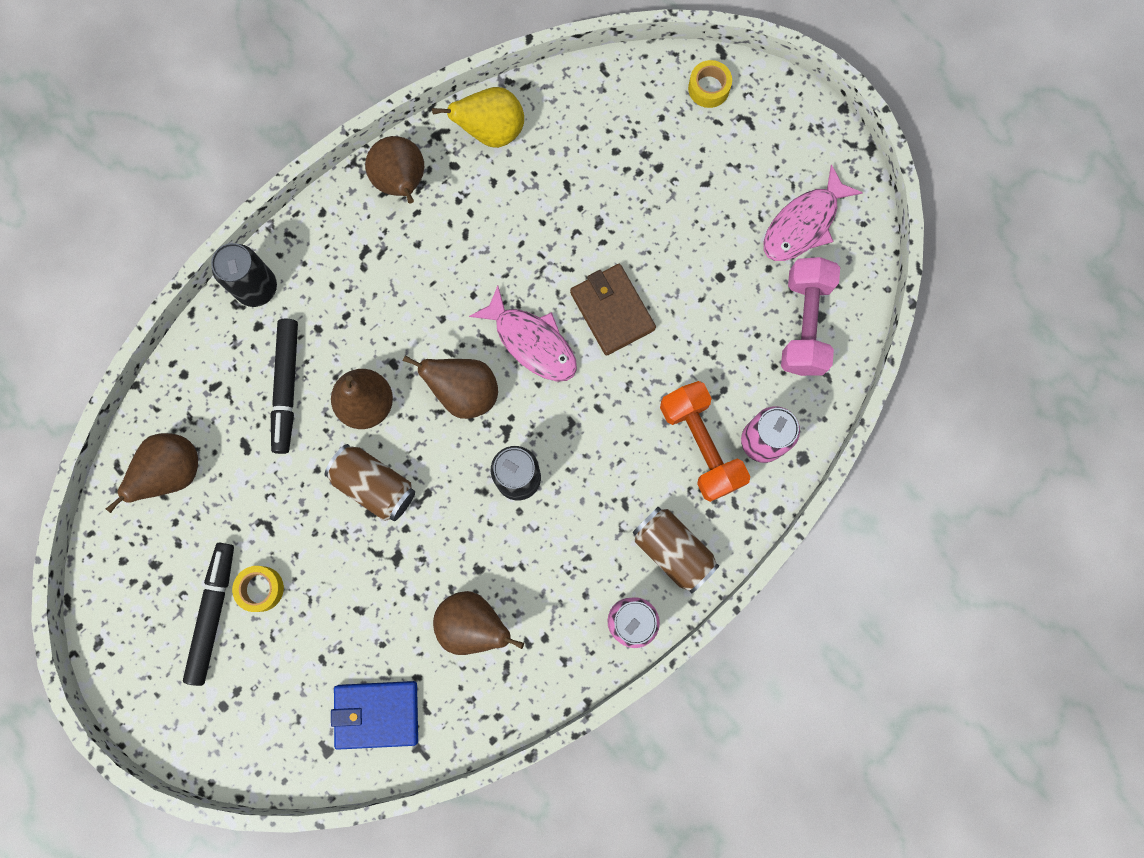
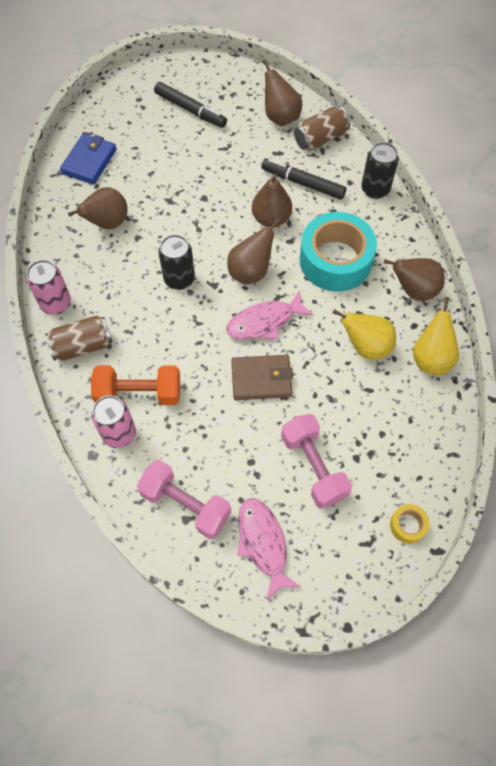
camera: 115 degrees right, 15 degrees down
(261, 589) = (191, 134): yellow tape -> none
(374, 485) = (218, 205): brown can -> brown can (320, 138)
(399, 293) = (335, 260): none -> turquoise tape
(510, 209) = (366, 346): none -> yellow pear
(691, 208) = (313, 466): none -> pink dumbbell

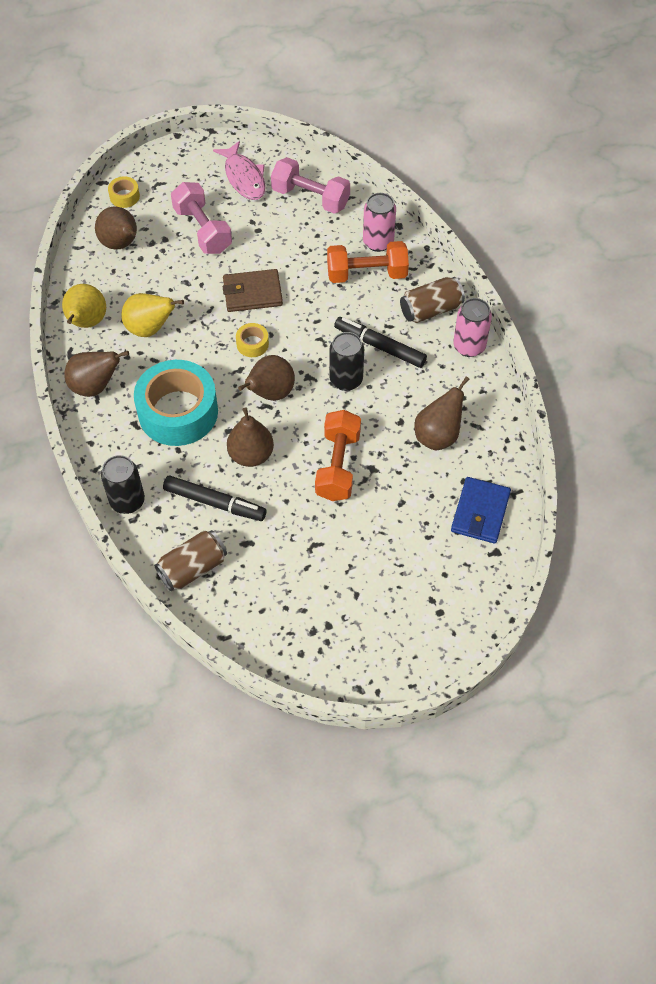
camera: 175 degrees right, 5 degrees down
(190, 110) = (367, 599): black marker -> black marker (380, 346)
(198, 204) = (338, 465): none -> orange dumbbell
(264, 322) = (252, 344): pink fish -> yellow tape
(280, 117) = (246, 597): brown pear -> brown pear (121, 244)

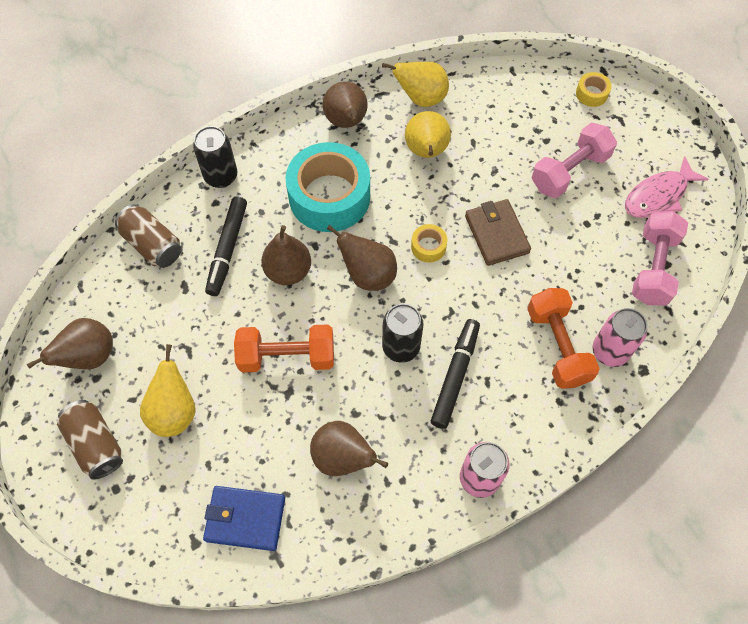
camera: 80 degrees right, 5 degrees up
(121, 244) = (527, 104): brown pear -> brown pear (89, 356)
(375, 560) = (174, 412): none -> yellow pear
(430, 309) = (523, 426): brown can -> brown can (96, 444)

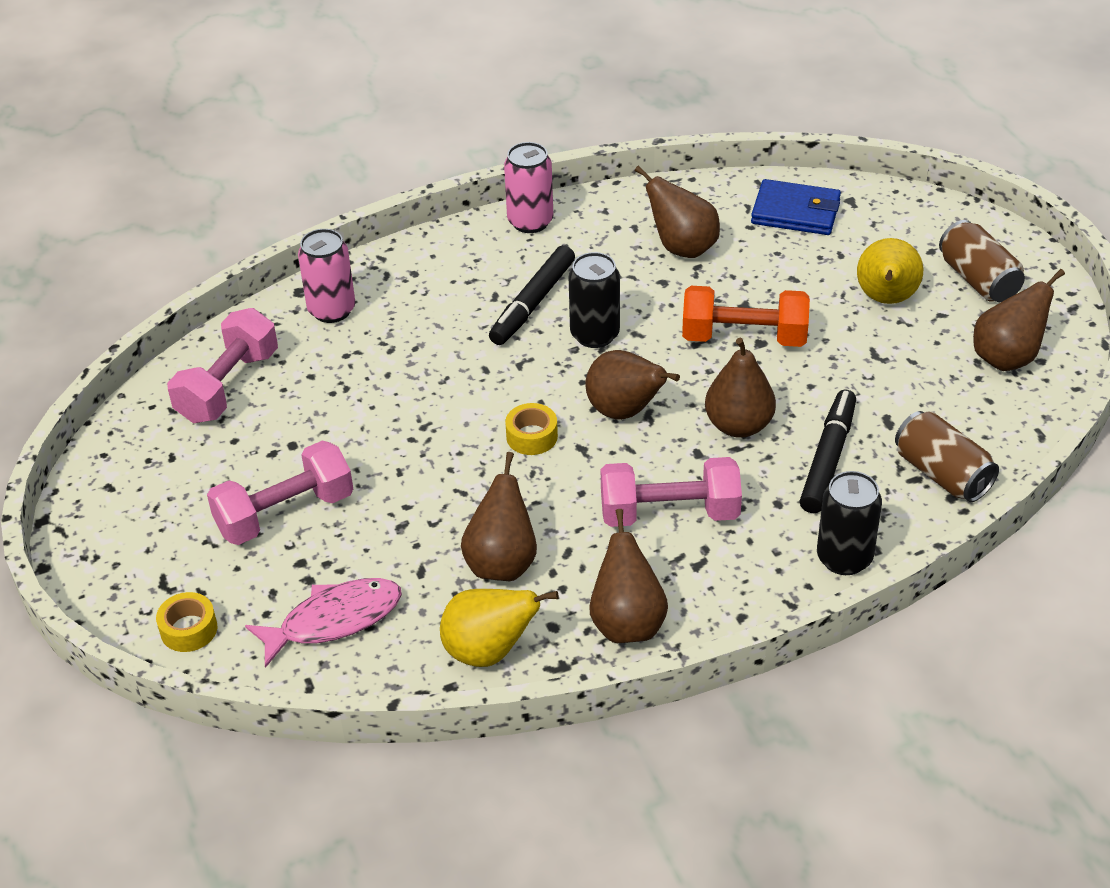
camera: 170 degrees left, 20 degrees down
(329, 196) = (669, 513): turquoise tape -> pink dumbbell
(426, 152) = (502, 563): yellow pear -> brown pear
(496, 234) = (428, 442): brown wallet -> none
(557, 346) = (395, 320): orange dumbbell -> none
(658, 195) = (169, 469): pink fish -> pink fish (334, 620)

